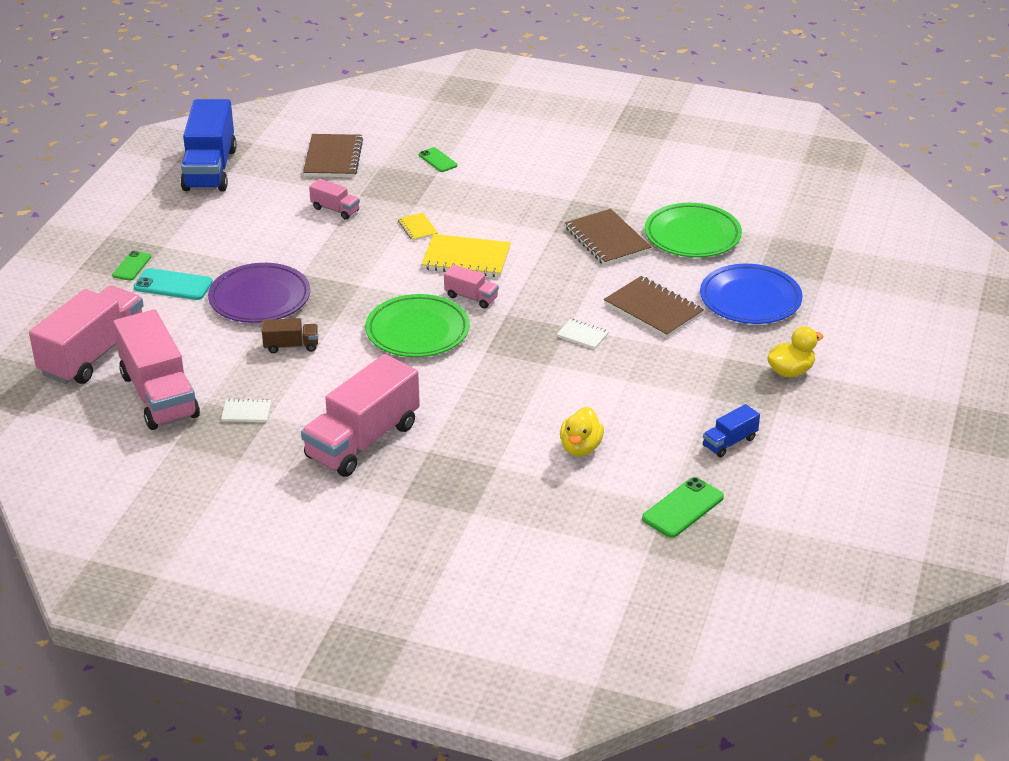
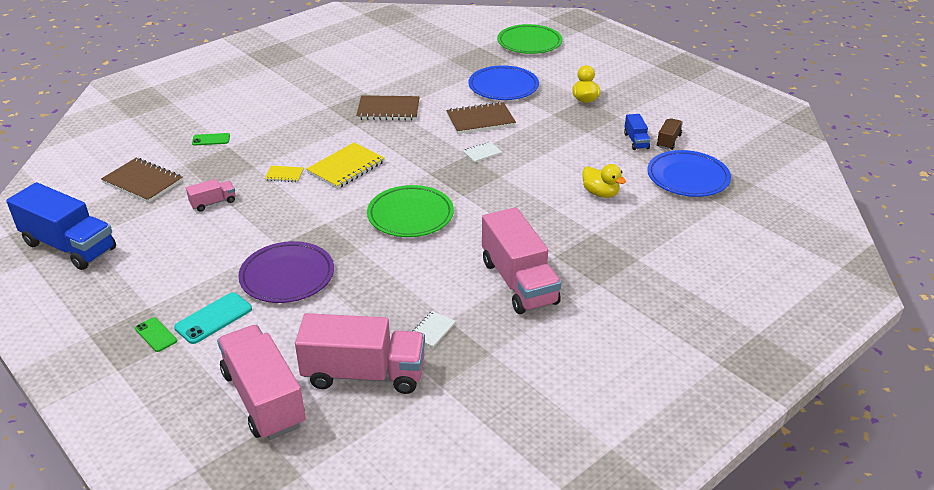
camera: 60 degrees left, 0 degrees up
(291, 346) = (368, 280): brown truck -> brown truck (668, 141)
(471, 297) = (394, 180): pink truck -> none
(683, 508) = (687, 178): green phone -> blue plate
(692, 235) = (418, 82): green plate -> green plate (529, 43)

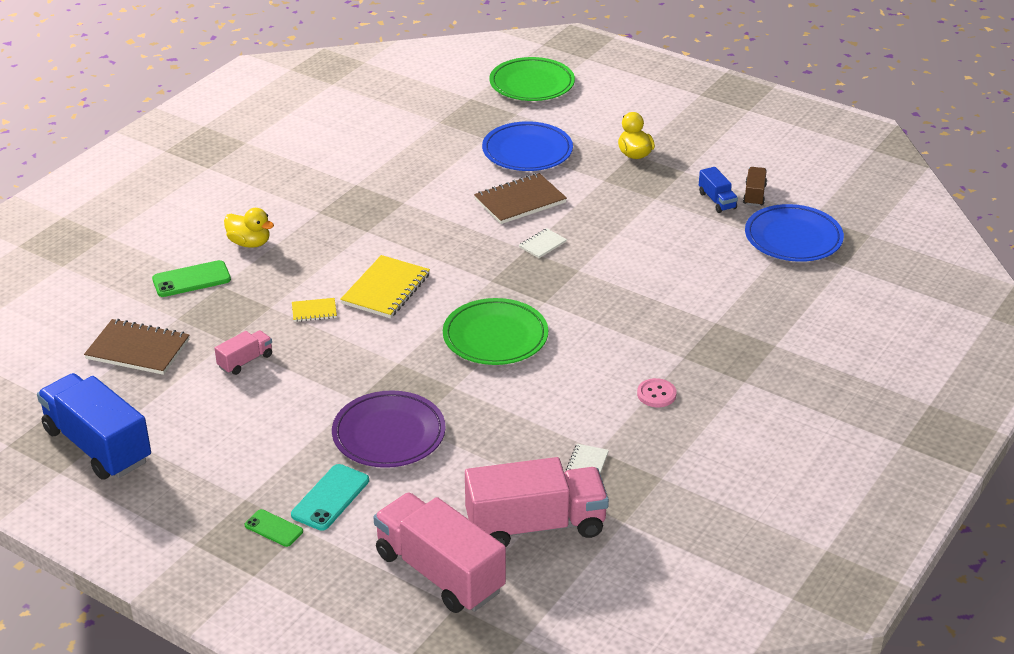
camera: 15 degrees left, 0 degrees up
(69, 246) = (98, 446): blue truck -> blue truck turned 150 degrees counterclockwise
(211, 139) = (191, 279): green phone -> green phone, size x1.56
(388, 110) = (398, 204): brown notebook -> none
(519, 282) = (656, 394): pink truck -> pink button
(600, 193) = (703, 274): yellow duck -> yellow duck (249, 243)

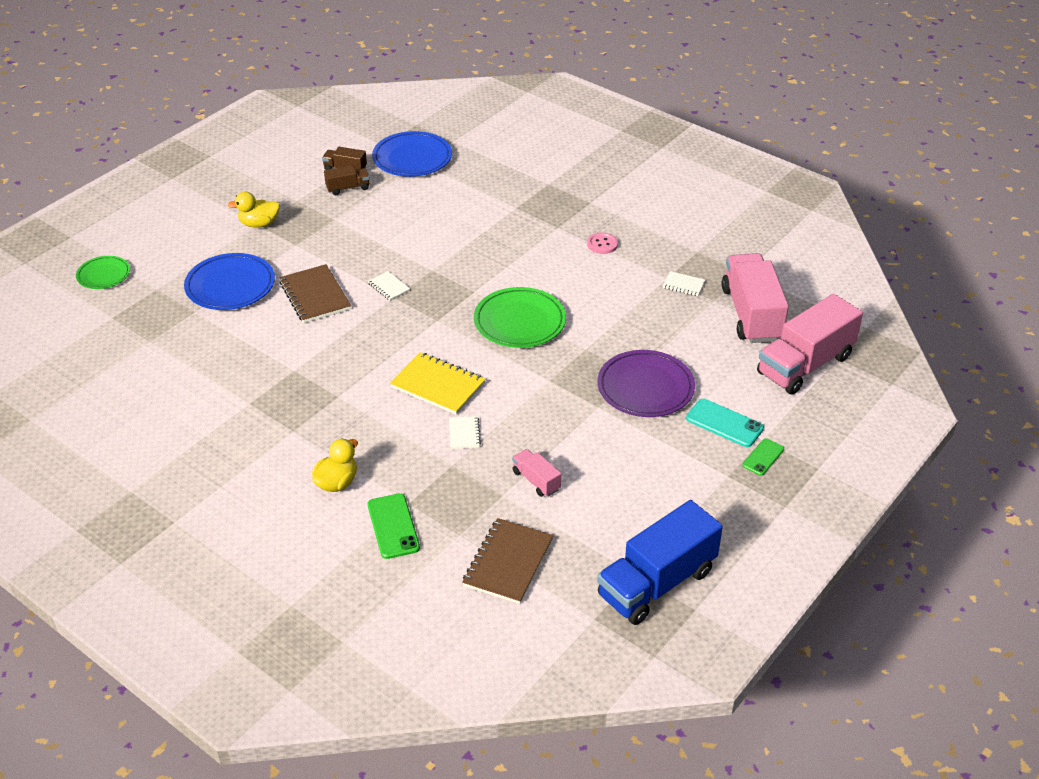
camera: 85 degrees left, 5 degrees up
(314, 311) = (464, 433): yellow notebook -> white notebook
(532, 84) = (104, 275): green plate -> green plate, size x0.60
(717, 200) = (348, 188): blue truck -> brown truck

